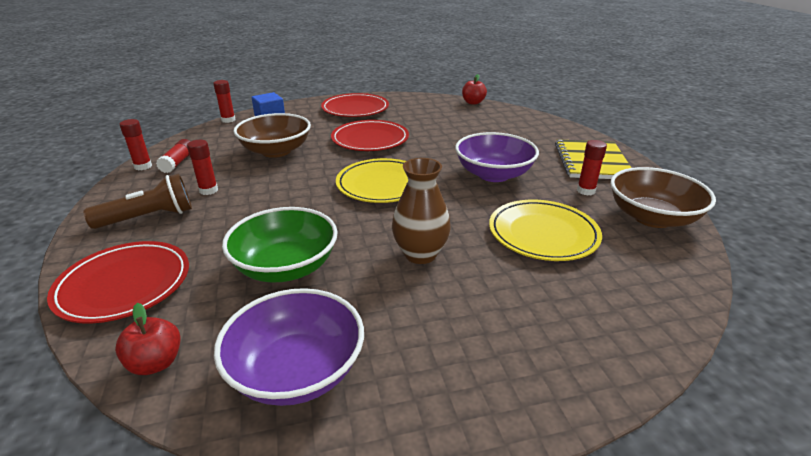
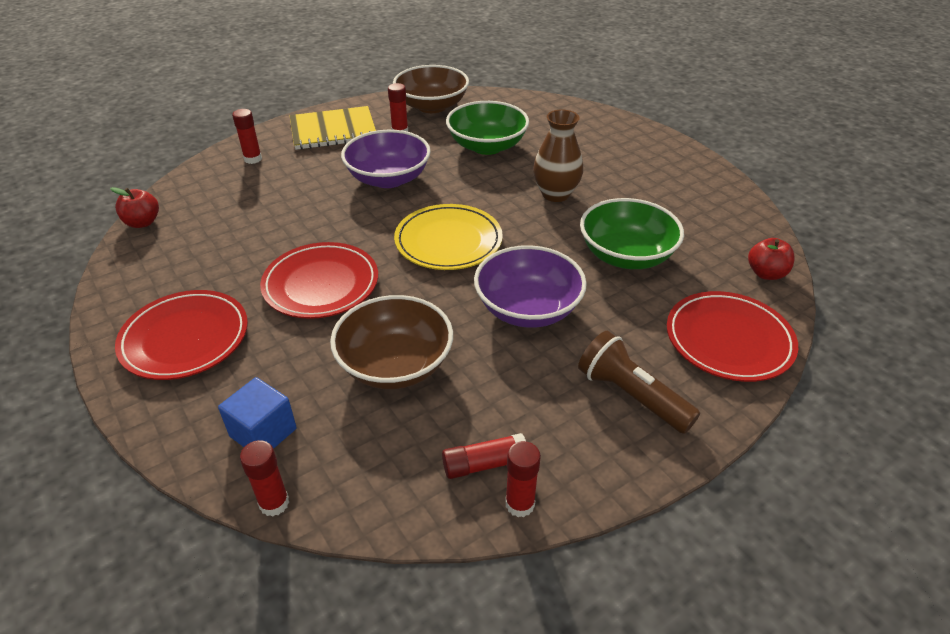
camera: 110 degrees left, 10 degrees up
(208, 190) = (541, 377): red glue stick -> red glue stick (253, 159)
(296, 371) = (711, 214): purple bowl -> purple bowl (528, 309)
(543, 234) = (487, 146): yellow plate -> green bowl

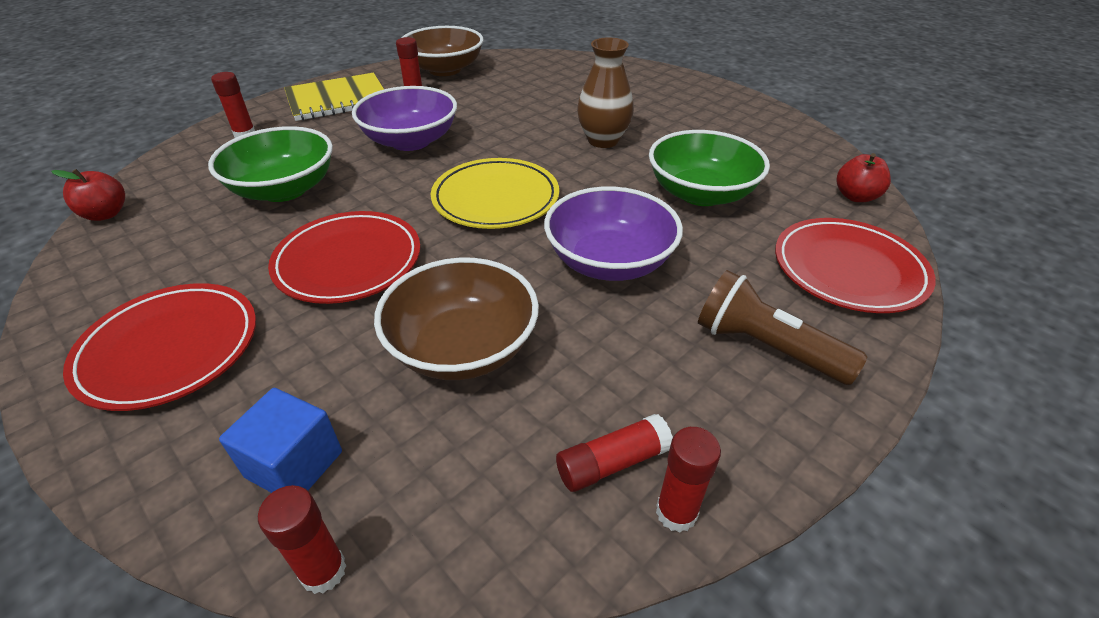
camera: 10 degrees left, 0 degrees up
(487, 146) = (514, 101): green bowl -> green bowl (284, 189)

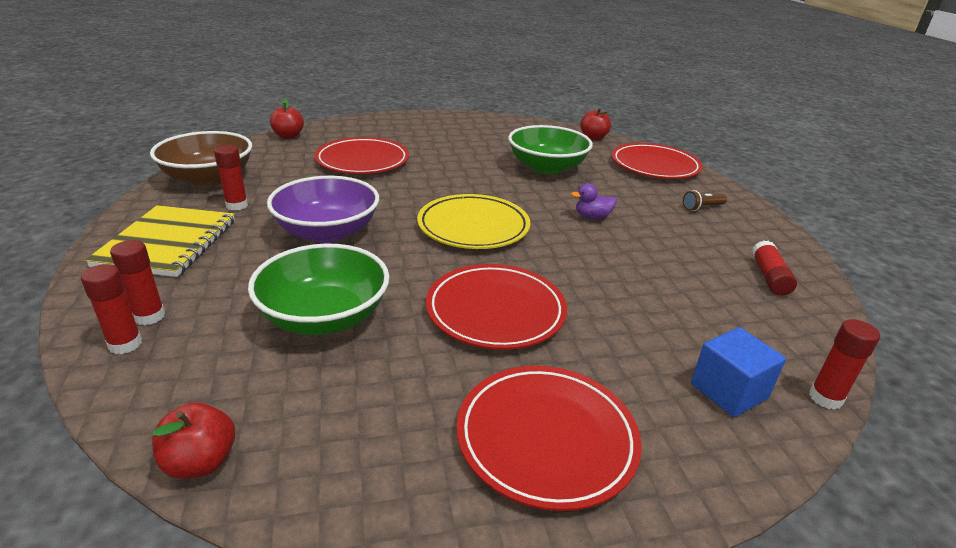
camera: 60 degrees left, 10 degrees down
(463, 347) = (644, 292): brown bowl -> none
(560, 60) = (288, 136): none -> red apple
(560, 103) = (362, 161): none -> red plate
(603, 140) = (442, 168): brown vase -> none
(609, 261) = (592, 217): purple bowl -> purple duck
(676, 512) = (808, 272): red glue stick -> red glue stick (125, 344)
(765, 347) = (702, 207): brown flashlight -> brown flashlight, size x0.51

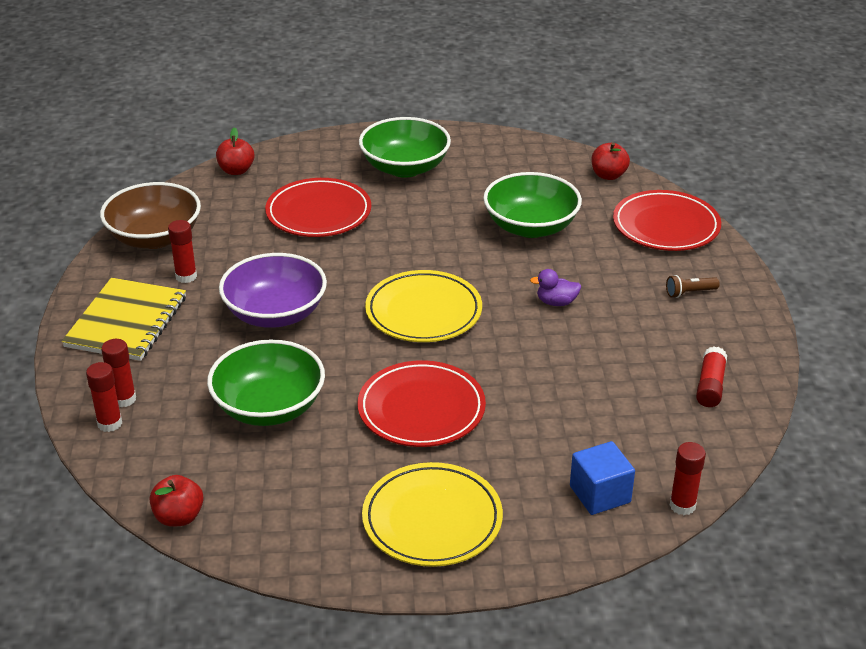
camera: 10 degrees right, 5 degrees up
(431, 134) = (405, 167): none -> green bowl
(546, 438) = (432, 519): red plate -> yellow plate

